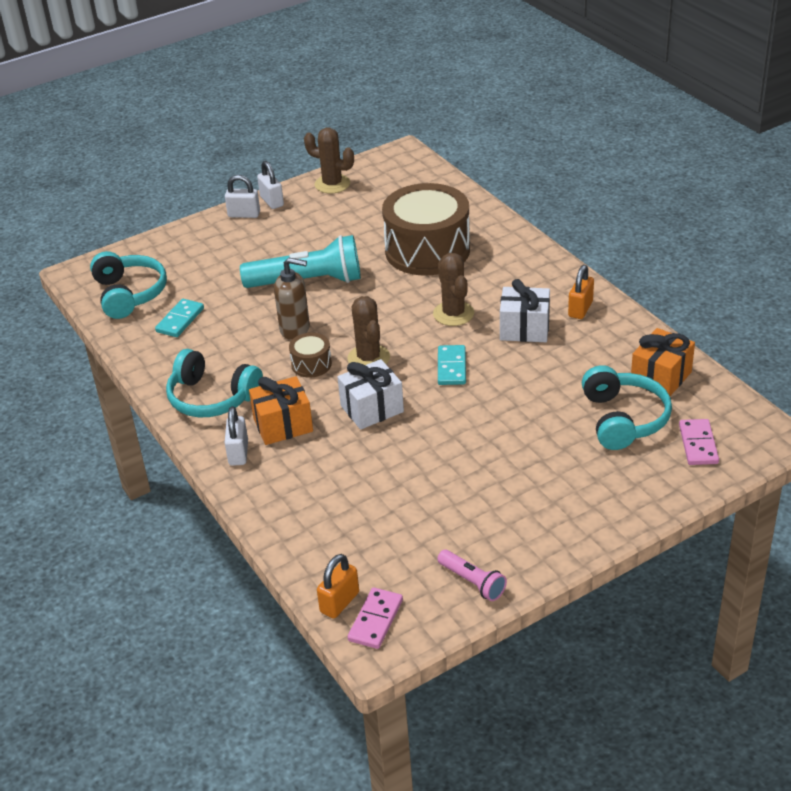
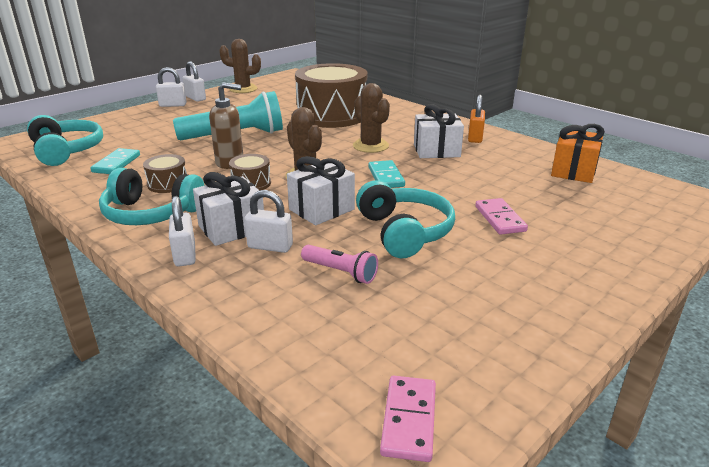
camera: 15 degrees left, 10 degrees down
(229, 357) = (168, 184): none -> brown drum
(283, 425) = (232, 228): orange gift -> white gift
(313, 451) = (270, 246): none -> white padlock
(339, 602) = (350, 402): orange padlock -> none
(472, 582) = (511, 355): pink flashlight -> pink flashlight (340, 272)
(623, 419) = (565, 199): turquoise headphones -> turquoise headphones (404, 232)
(698, 444) = (646, 210): pink domino -> pink domino (499, 219)

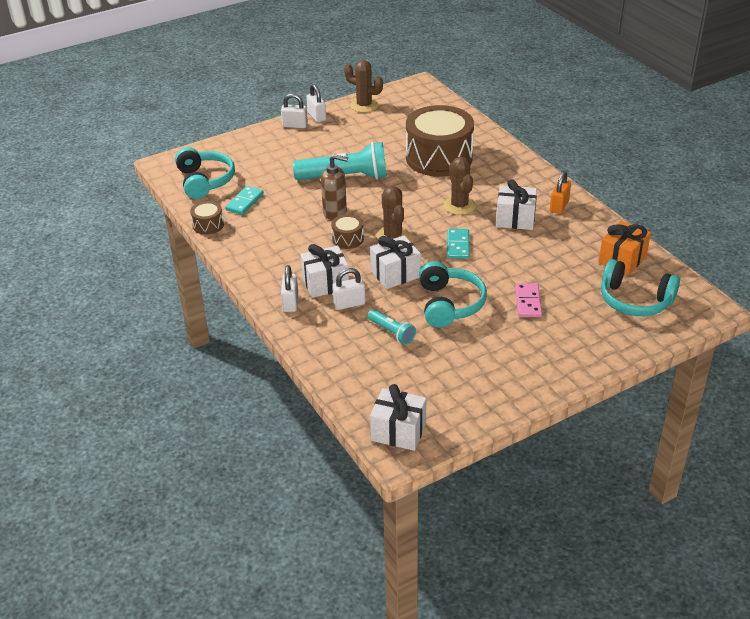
camera: 15 degrees right, 10 degrees up
(151, 213) = (270, 261): turquoise headphones -> turquoise headphones (635, 300)
(168, 184) = (283, 231): brown drum -> brown drum (208, 225)
(270, 246) = (349, 304): white padlock -> white padlock turned 45 degrees counterclockwise
(340, 272) = (391, 332): pink flashlight -> turquoise flashlight
(409, 420) = (398, 431): pink domino -> white gift

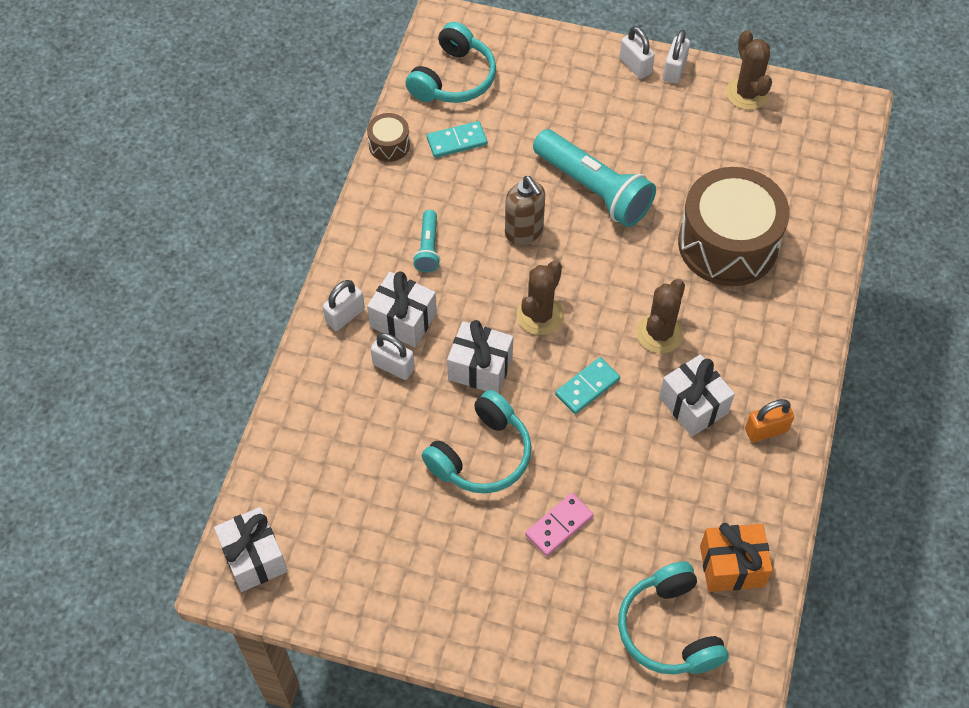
camera: 45 degrees right, 20 degrees up
(348, 239) = (492, 279): brown drum -> none
(391, 332) = (387, 438): turquoise flashlight -> turquoise flashlight (428, 248)

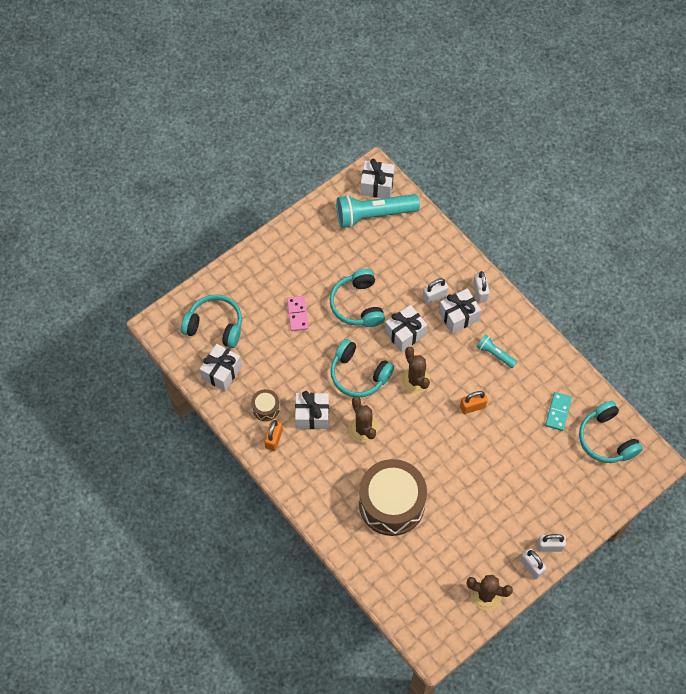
camera: 125 degrees right, 5 degrees up
(389, 145) = (579, 376): brown drum -> brown drum (265, 408)
(524, 232) = (472, 406): brown soap dispenser -> orange padlock
(587, 387) = (358, 374): turquoise domino -> turquoise headphones
(593, 189) = (476, 460): turquoise flashlight -> turquoise flashlight (373, 215)
(732, 566) = (221, 372): orange gift -> white gift

